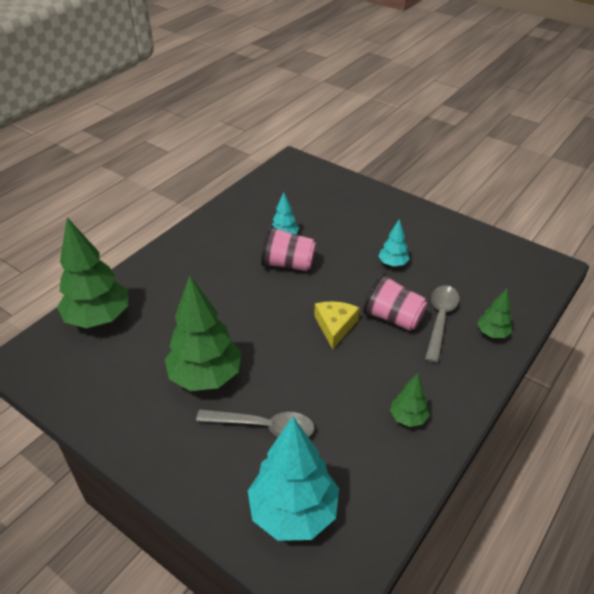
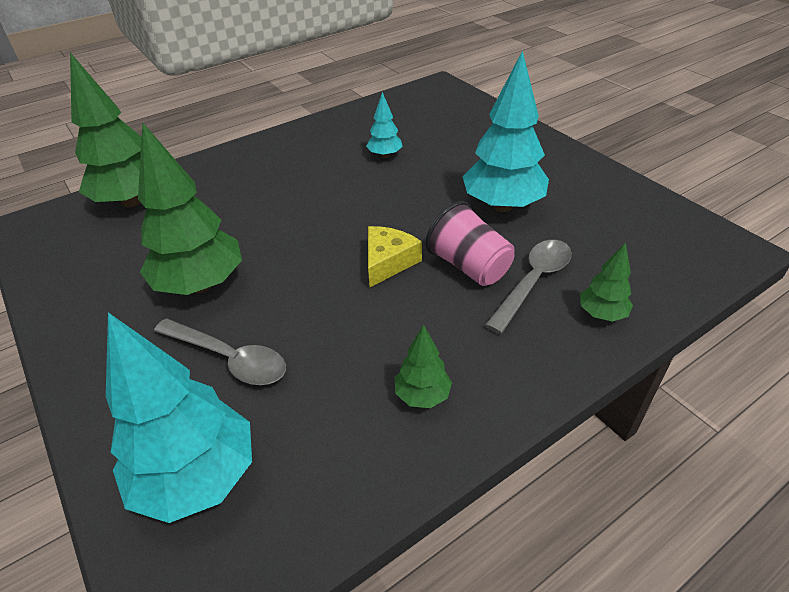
camera: 20 degrees right, 0 degrees up
(288, 264) = (371, 184): pink cup -> none
(393, 264) = (502, 206): turquoise tree -> turquoise tree, size x2.04

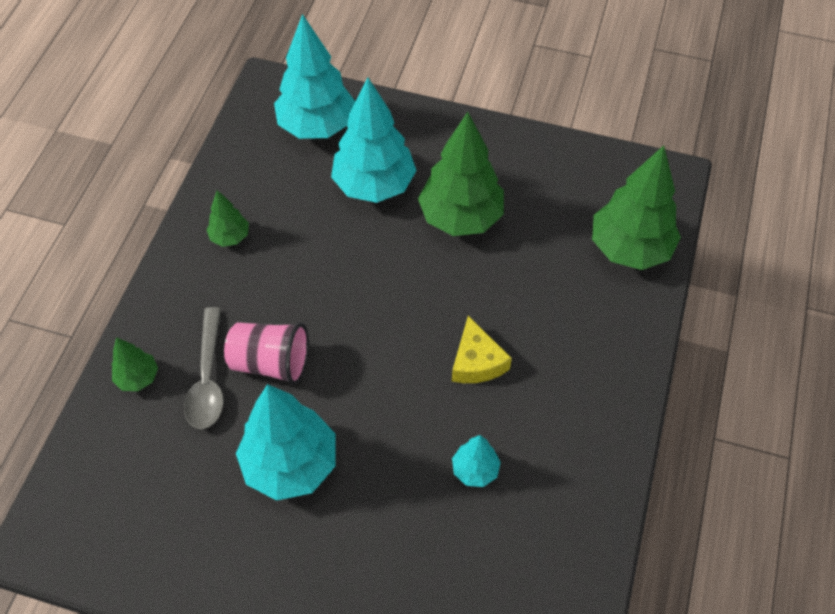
camera: 140 degrees right, 15 degrees up
(229, 358) = (374, 185): grey spoon -> turquoise tree
(388, 262) = (341, 325): yellow cheese -> yellow cheese (476, 361)

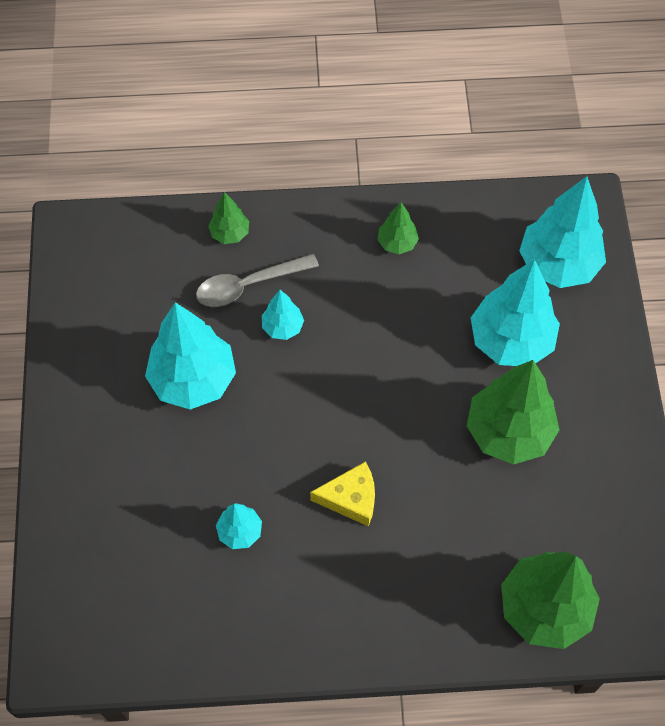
camera: 70 degrees right, 5 degrees up
(271, 362) = (283, 327): pink cup -> turquoise tree
(476, 361) = (351, 498): yellow cheese -> yellow cheese turned 150 degrees counterclockwise

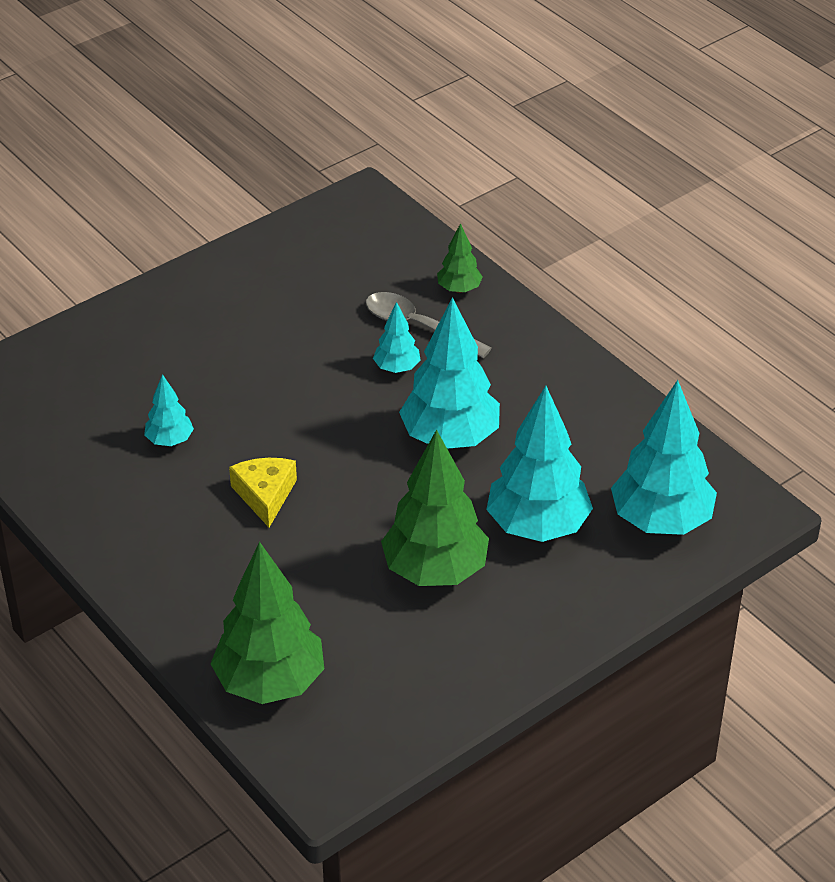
camera: 55 degrees right, 20 degrees down
(193, 380) = (290, 340): turquoise tree -> turquoise tree (450, 438)
(351, 498) = (265, 495): yellow cheese -> yellow cheese turned 150 degrees counterclockwise
(397, 243) = (563, 398): green tree -> none

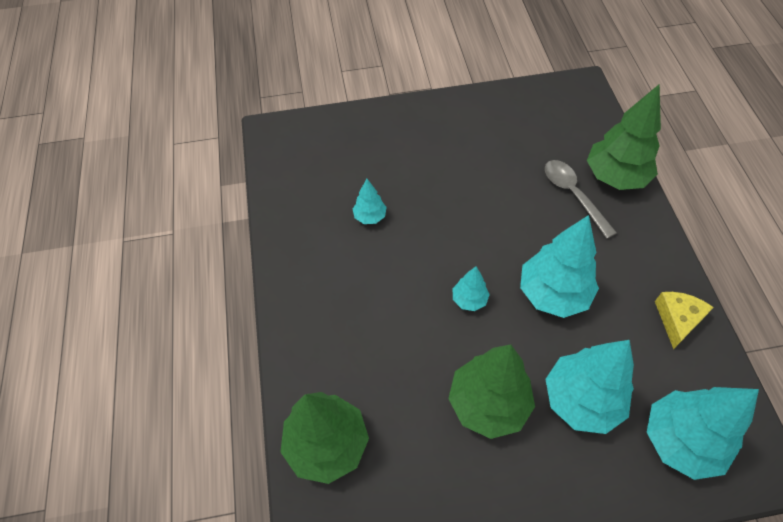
camera: 30 degrees right, 15 degrees up
(265, 495) = (406, 285): yellow cheese -> yellow cheese (678, 319)
(397, 368) = (543, 222): turquoise tree -> turquoise tree (469, 300)
(459, 289) = (615, 177): green tree -> green tree, size x2.04

